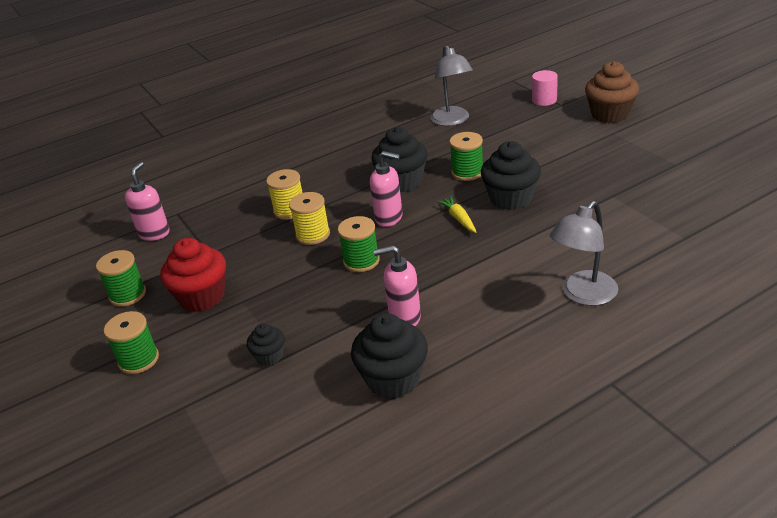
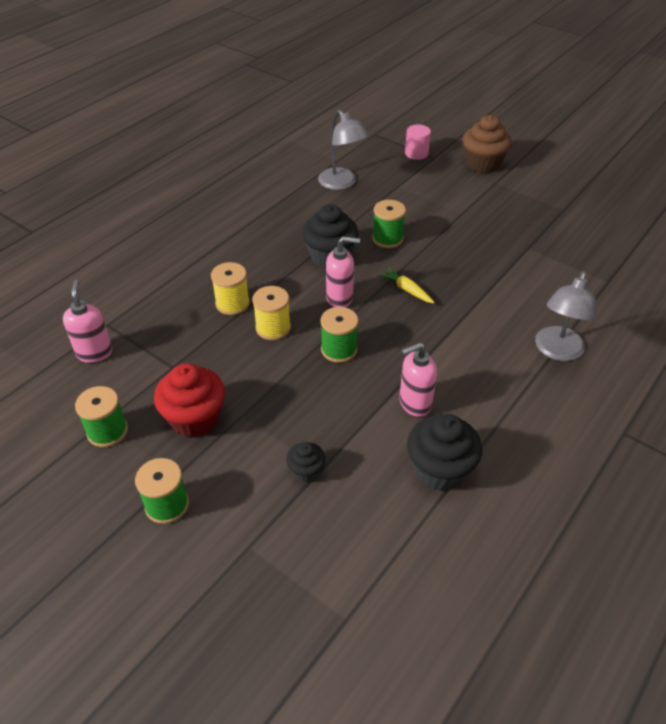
camera: 25 degrees left, 10 degrees up
(511, 198) = (442, 262): black cupcake -> none

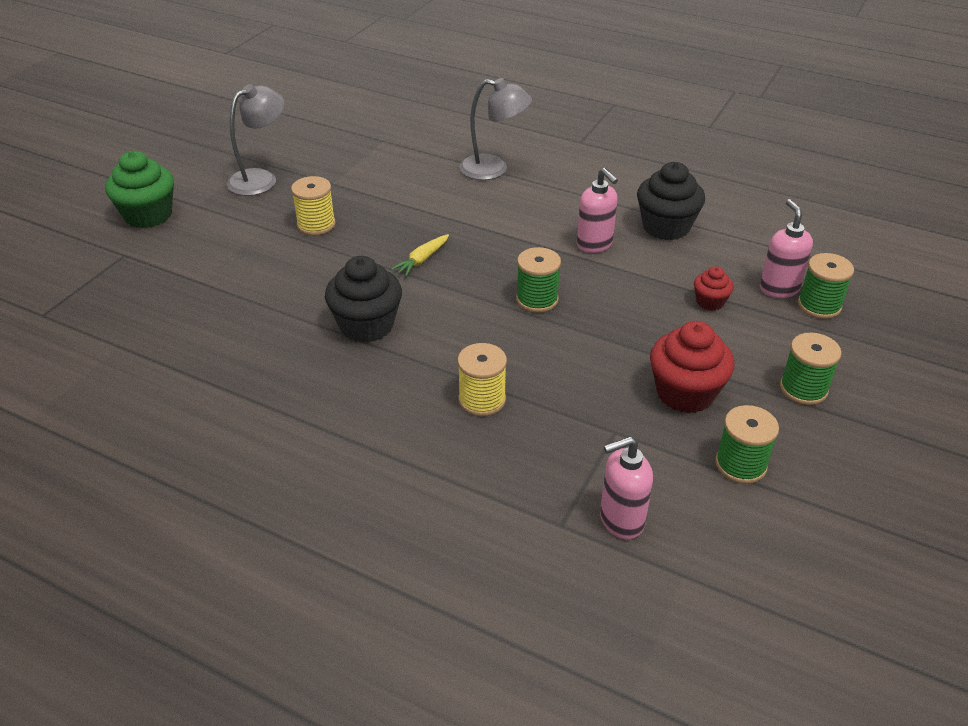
camera: 100 degrees left, 5 degrees down
(273, 328) = (517, 355): yellow spool -> yellow spool (316, 225)
(306, 471) = (710, 302): black cupcake -> red cupcake
(340, 298) = (449, 308): pink soap dispenser -> pink soap dispenser (779, 289)
(342, 183) = (186, 334): grey lamp -> grey lamp (261, 179)
(387, 238) = (323, 281): green spool -> green spool (819, 305)
(416, 153) = (110, 271): pink cylinder -> none
(482, 164) = (148, 215): brown cupcake -> green cupcake

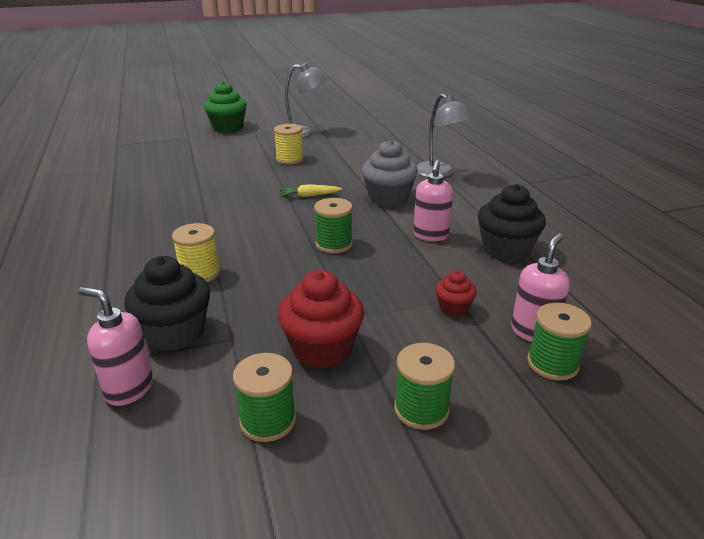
camera: 45 degrees right, 10 degrees down
(367, 325) = (221, 209): black cupcake -> black cupcake (175, 333)
(497, 223) = (388, 198): none -> grey cupcake

